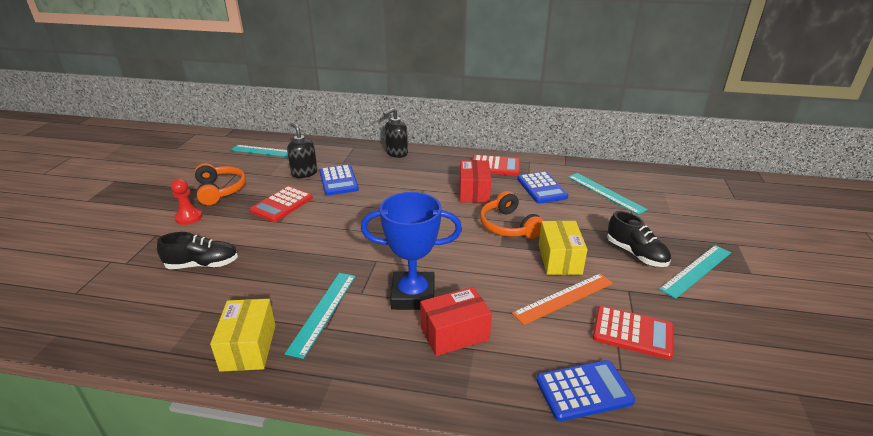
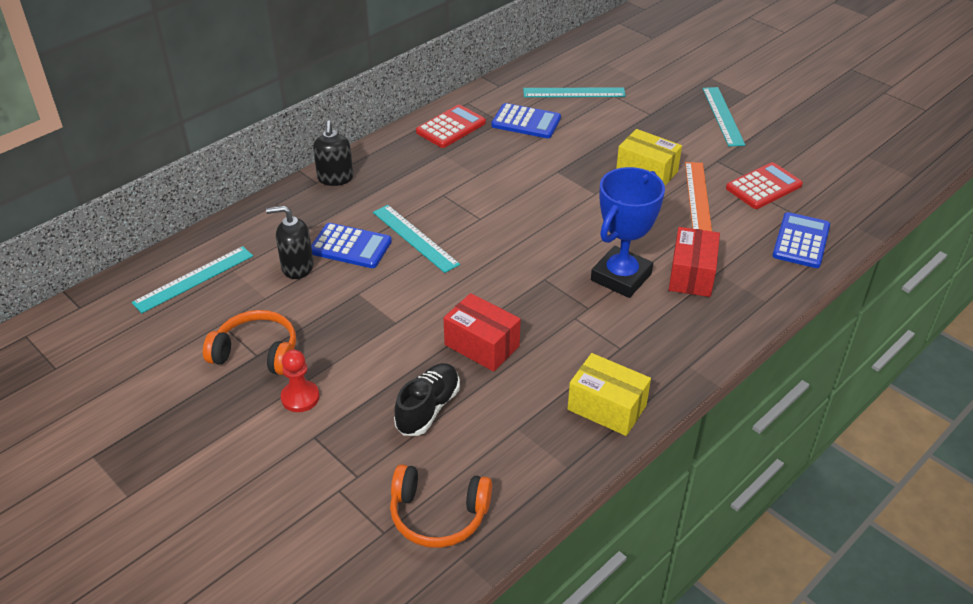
camera: 55 degrees left, 10 degrees up
(282, 204) = (357, 309): red calculator -> none
(323, 312) = (595, 342): turquoise ruler -> turquoise ruler (415, 238)
(474, 192) = (486, 164): red box -> red box (482, 345)
(508, 226) = (569, 173): orange headphones -> orange headphones (438, 515)
(636, 254) = (676, 130): black shoe -> none

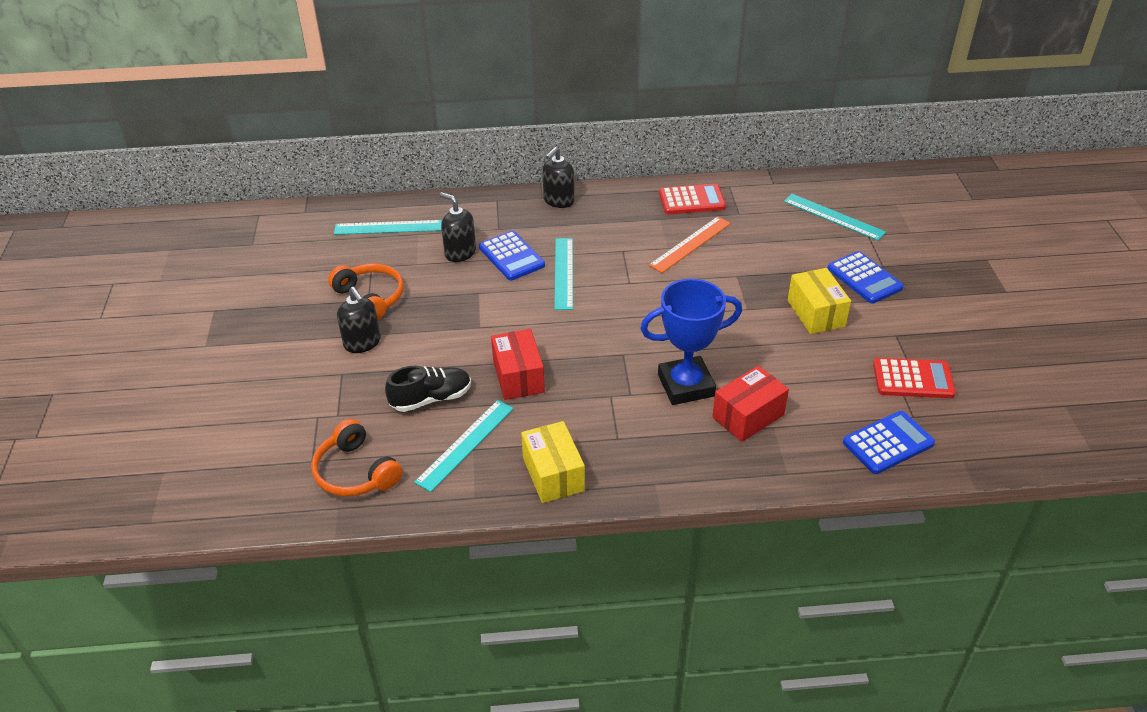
camera: 40 degrees right, 0 degrees up
(300, 397) = (362, 343): red pawn -> black soap dispenser
(526, 122) = (760, 223): blue calculator -> blue calculator (864, 278)
(698, 197) = (837, 356): orange ruler -> orange ruler (690, 244)
(723, 116) = (954, 299): turquoise ruler -> turquoise ruler (465, 444)

